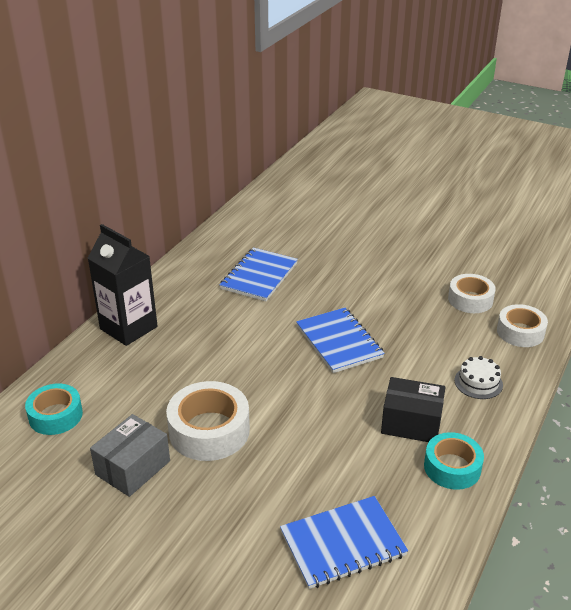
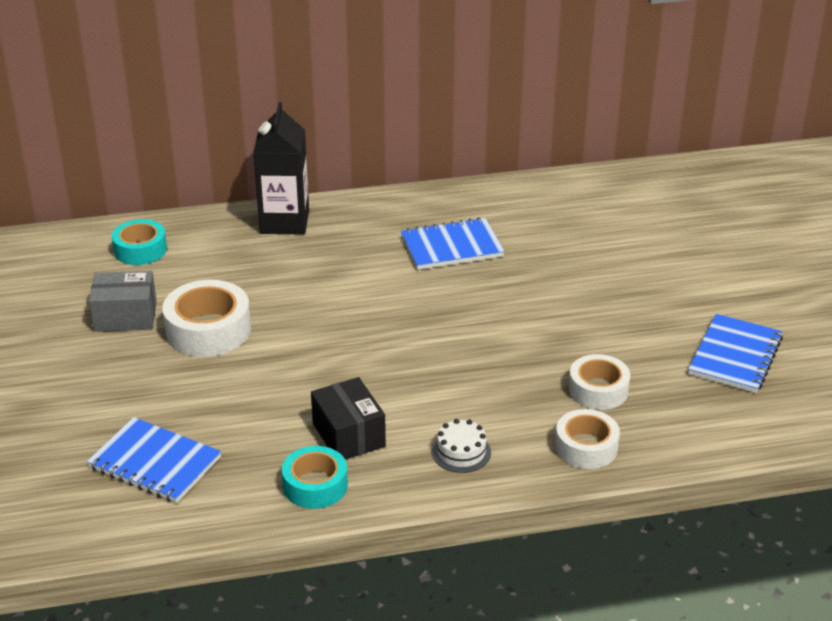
camera: 50 degrees right, 0 degrees up
(339, 342) = (413, 340): blue notebook -> blue notebook (735, 356)

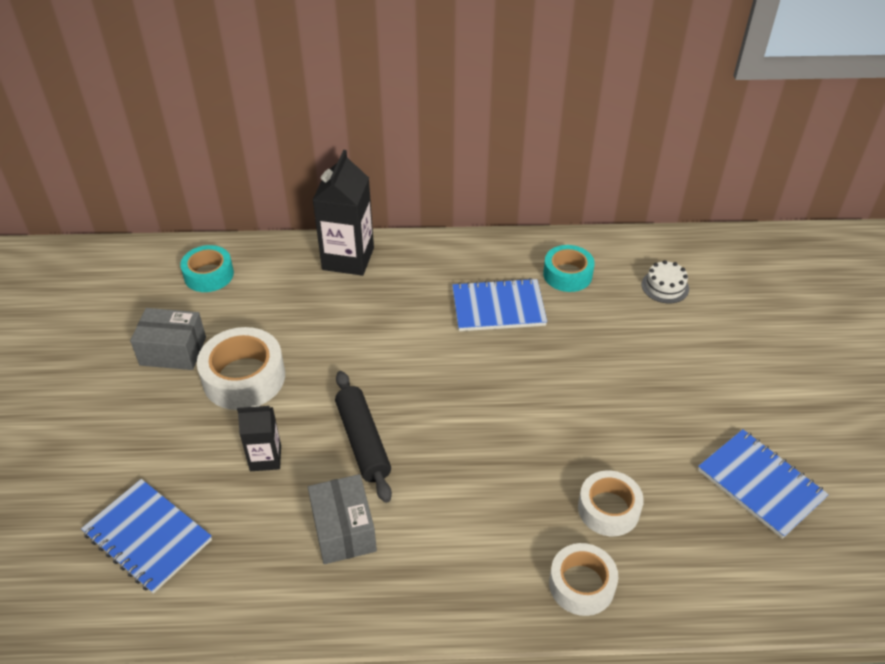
camera: 10 degrees right, 10 degrees up
(252, 390) = (265, 458): none -> black carton
(315, 485) = (294, 592): turquoise tape -> turquoise tape (567, 274)
(346, 366) = (363, 441): none -> black rolling pin
(348, 435) = (343, 530): black box -> grey box
(461, 452) = (451, 570): white cake -> white cake (665, 286)
(735, 356) = (760, 484): blue notebook -> blue notebook turned 75 degrees counterclockwise

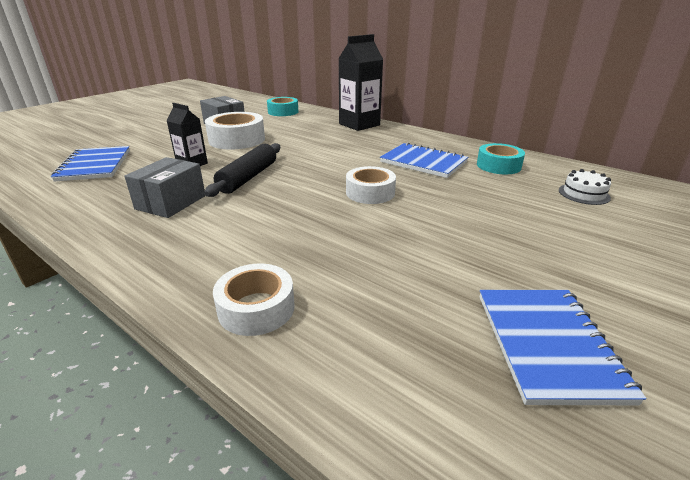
camera: 40 degrees right, 15 degrees down
(608, 509) = (354, 278): white tape -> white tape (370, 192)

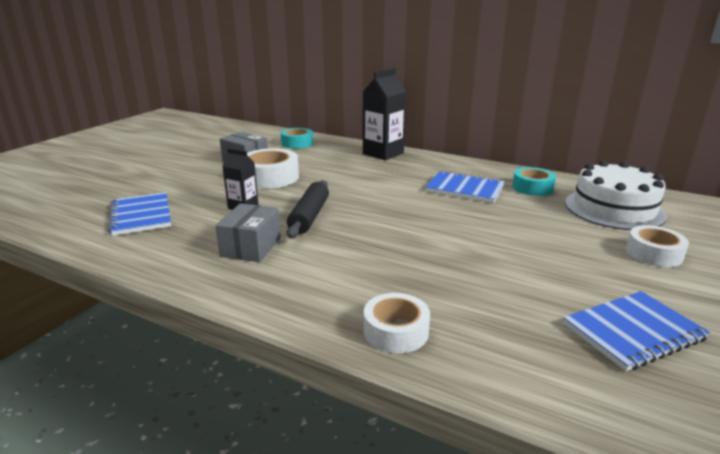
camera: 10 degrees left, 5 degrees down
(370, 192) = (433, 222): white tape -> white tape (654, 253)
(547, 344) = (633, 332): blue notebook -> blue notebook turned 75 degrees clockwise
(584, 194) = (614, 209): white cake -> white cake, size x2.26

